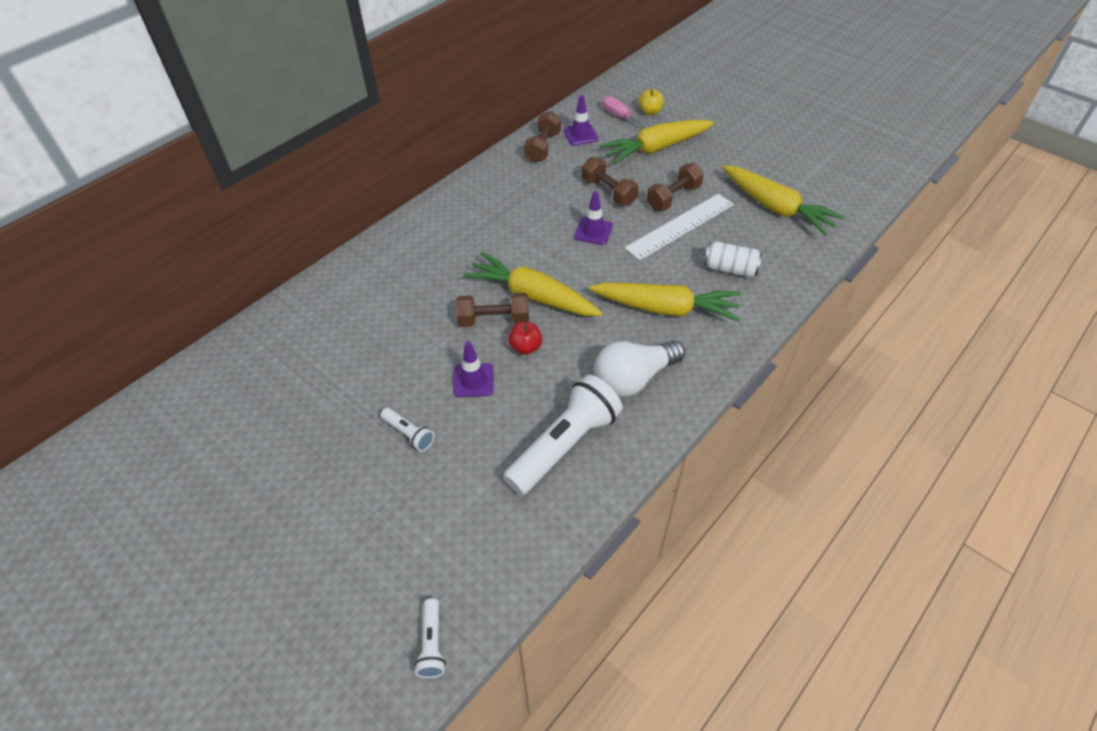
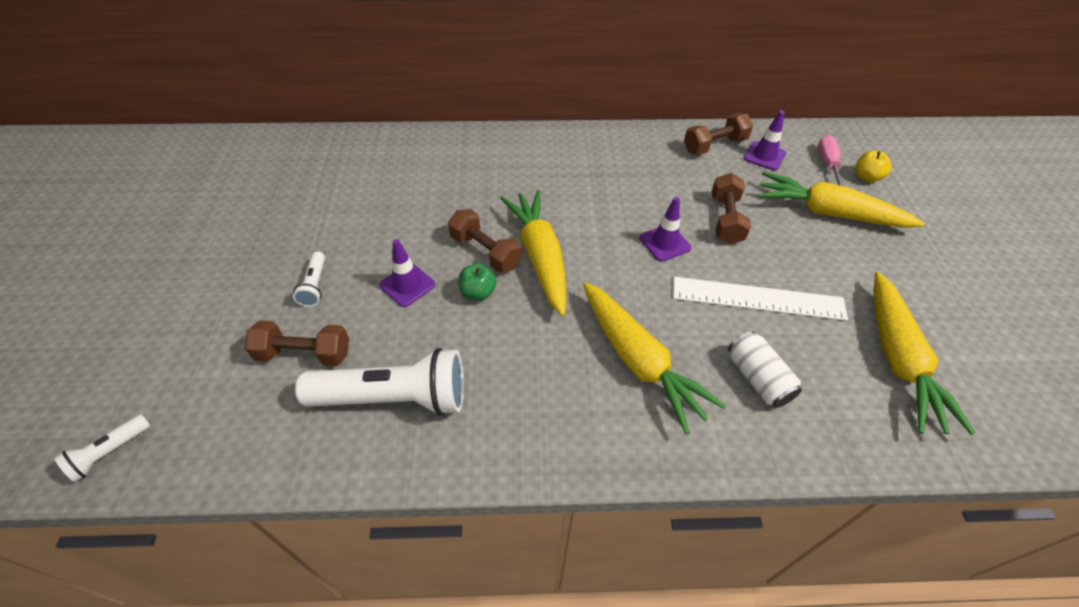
camera: 45 degrees right, 0 degrees up
(525, 347) = (478, 292): red apple -> green apple
(634, 378) = (524, 397): white light bulb -> none
(673, 197) = (786, 268): brown dumbbell -> brown dumbbell (304, 354)

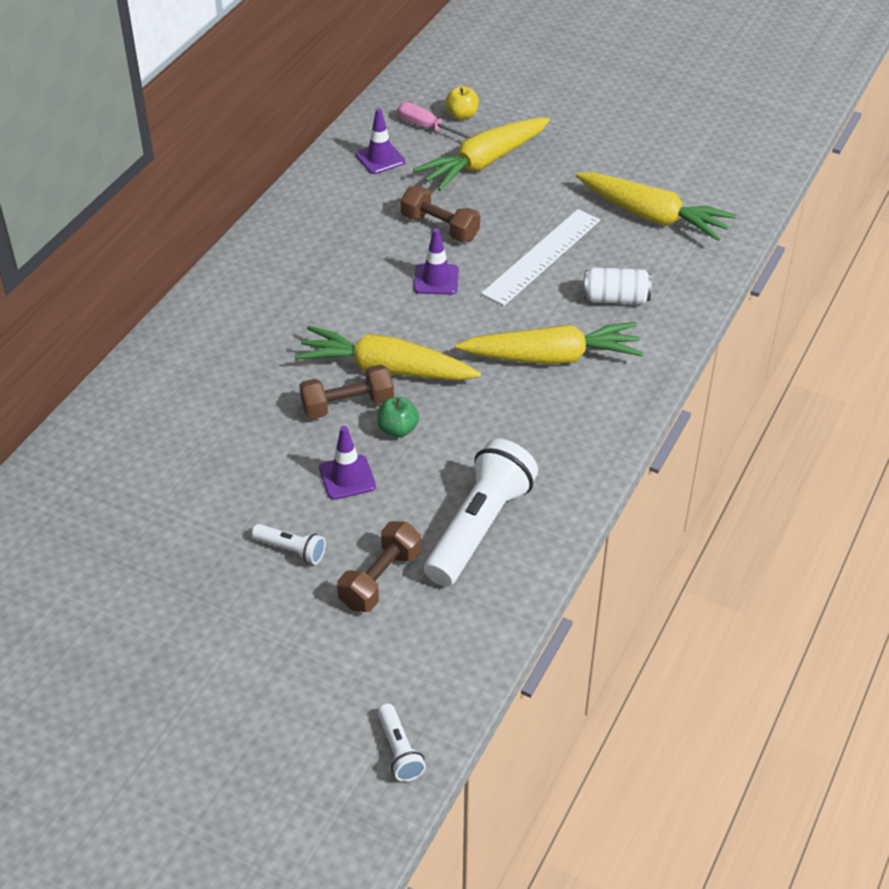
camera: 60 degrees left, 5 degrees down
(714, 145) = (336, 182): brown dumbbell -> none

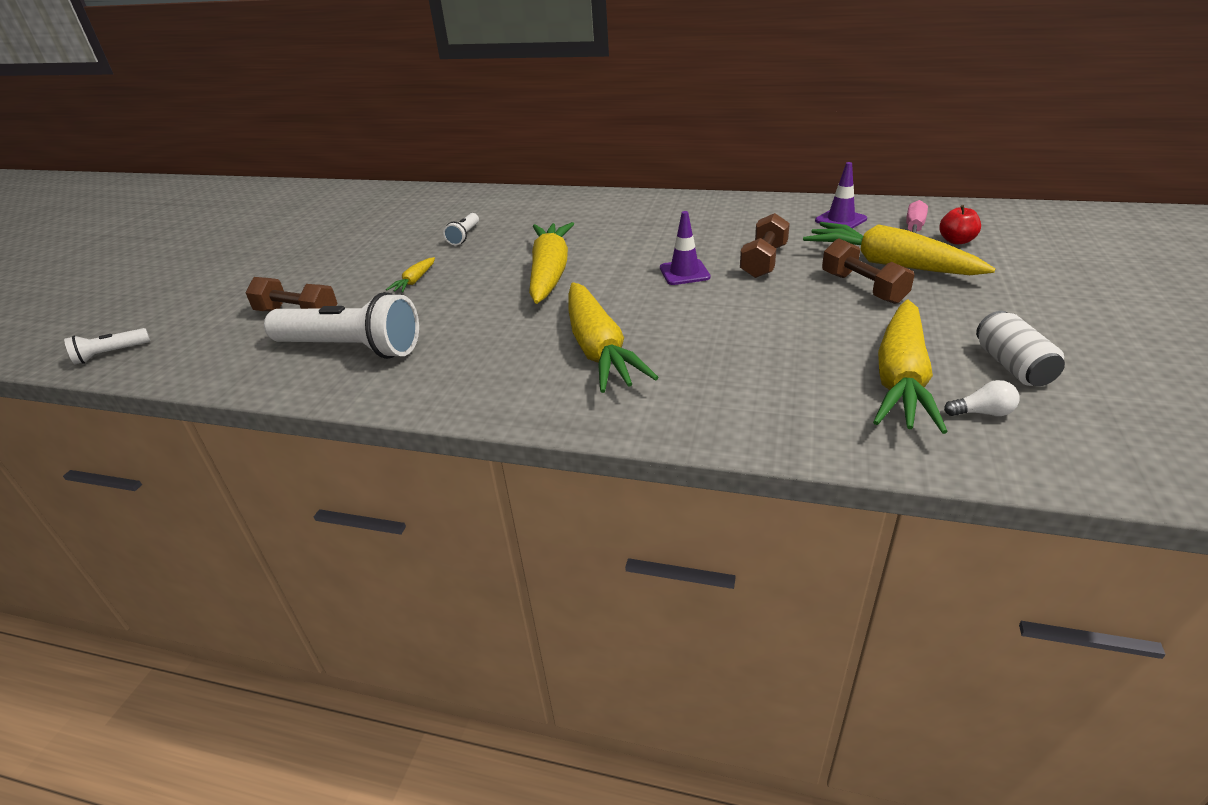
camera: 80 degrees right, 10 degrees down
(291, 550) = (336, 275): white flashlight -> white flashlight (464, 236)
(347, 405) = (500, 266): brown dumbbell -> brown dumbbell (863, 288)
(347, 477) = (415, 281): purple traffic cone -> yellow carrot
(397, 429) = (474, 291): green apple -> none
(462, 115) = (956, 241): yellow apple -> red apple
(541, 256) = (760, 318): white ruler -> none
(615, 298) = (719, 374): white can -> white can (1012, 366)
(700, 198) = (982, 413): none -> white light bulb

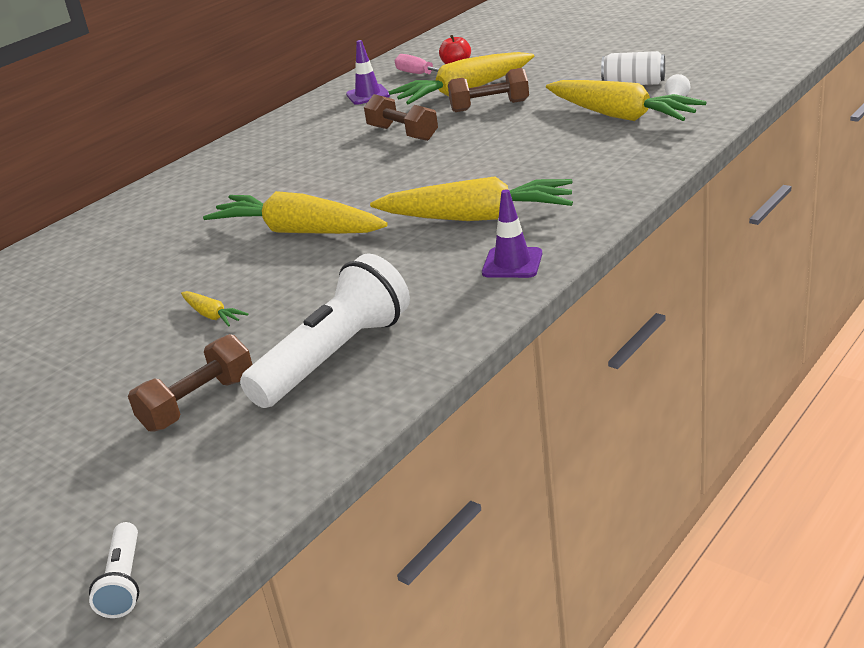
camera: 65 degrees left, 5 degrees down
(464, 236) = (129, 280): white flashlight -> none
(684, 272) = (382, 167): purple traffic cone -> purple traffic cone (512, 263)

